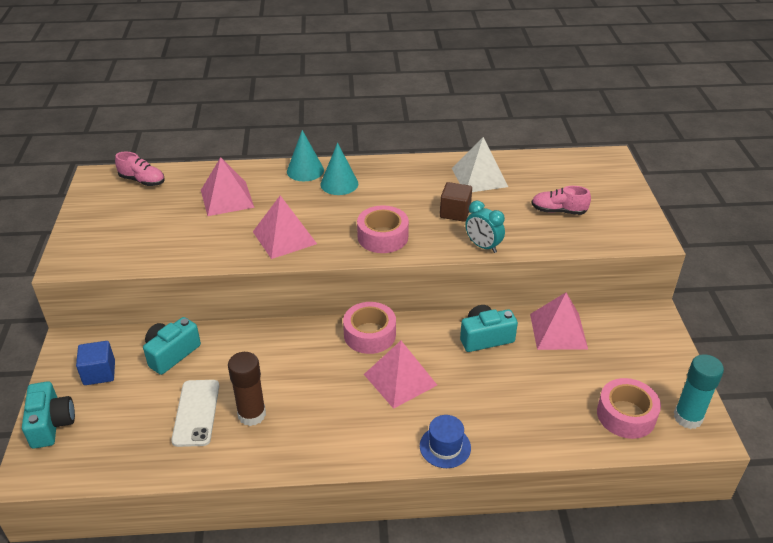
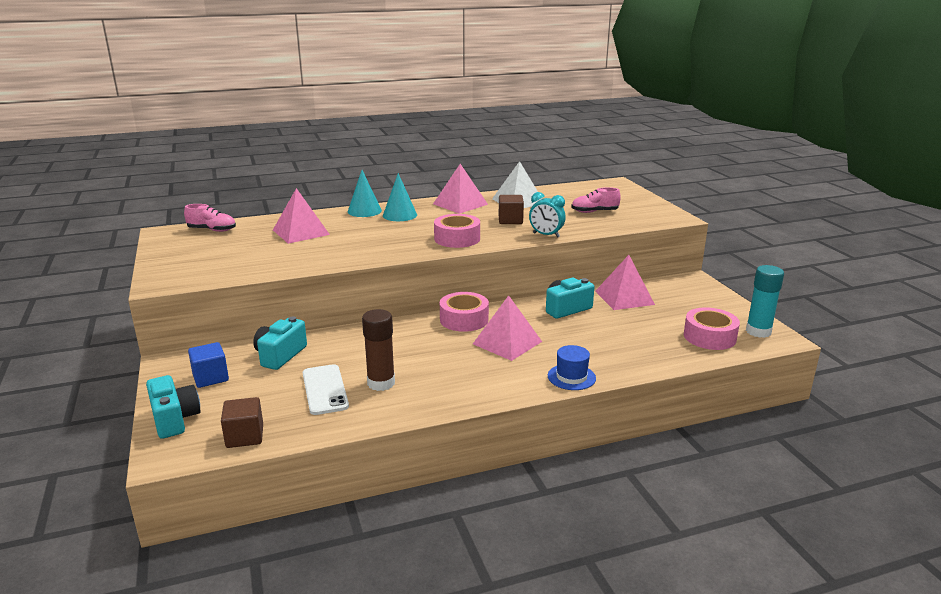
camera: 15 degrees left, 15 degrees down
(104, 462) = (245, 436): none -> brown cube
(284, 237) = (368, 248): pink pyramid -> pink pyramid (460, 204)

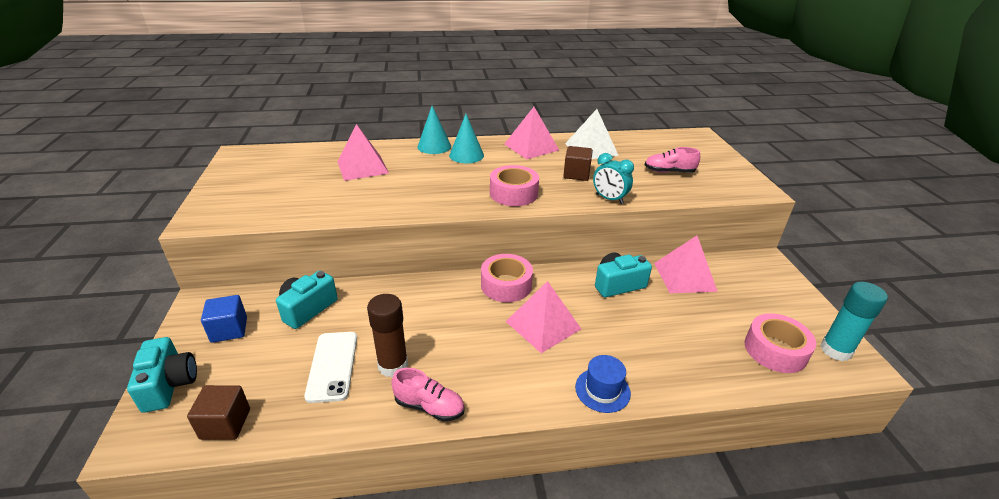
camera: 10 degrees right, 10 degrees up
(212, 230) = (282, 155): pink shoe -> pink shoe (429, 406)

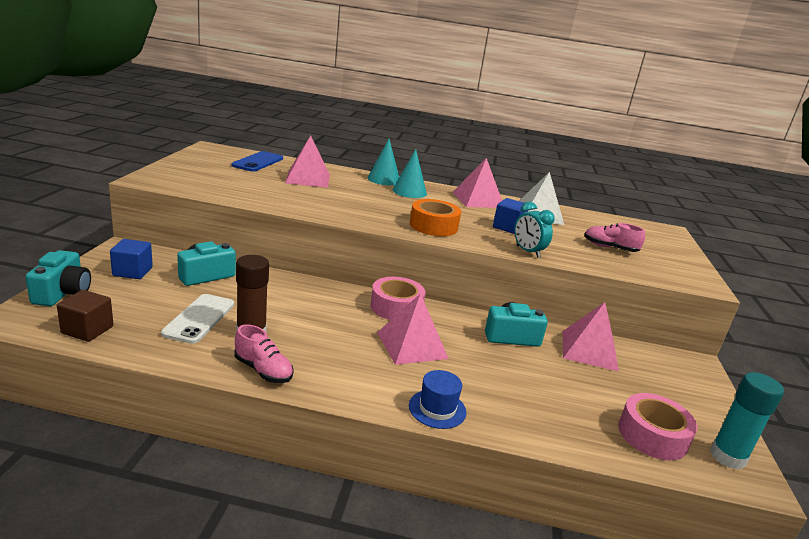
camera: 15 degrees right, 10 degrees down
(300, 159) = (258, 162): none -> blue phone
(513, 193) = (433, 226): pink tape -> orange tape
(576, 174) = (508, 227): brown cube -> blue cube

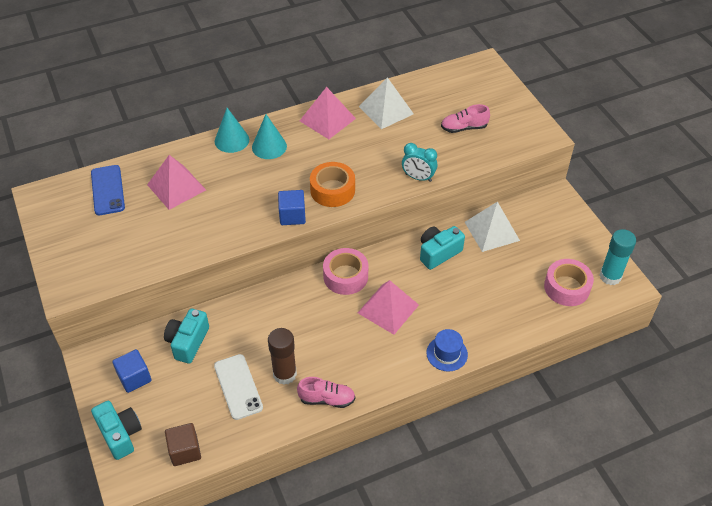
camera: 30 degrees left, 25 degrees up
(508, 227) = (381, 150): blue cube -> blue cube (292, 216)
(589, 350) = (492, 231): pink pyramid -> white pyramid

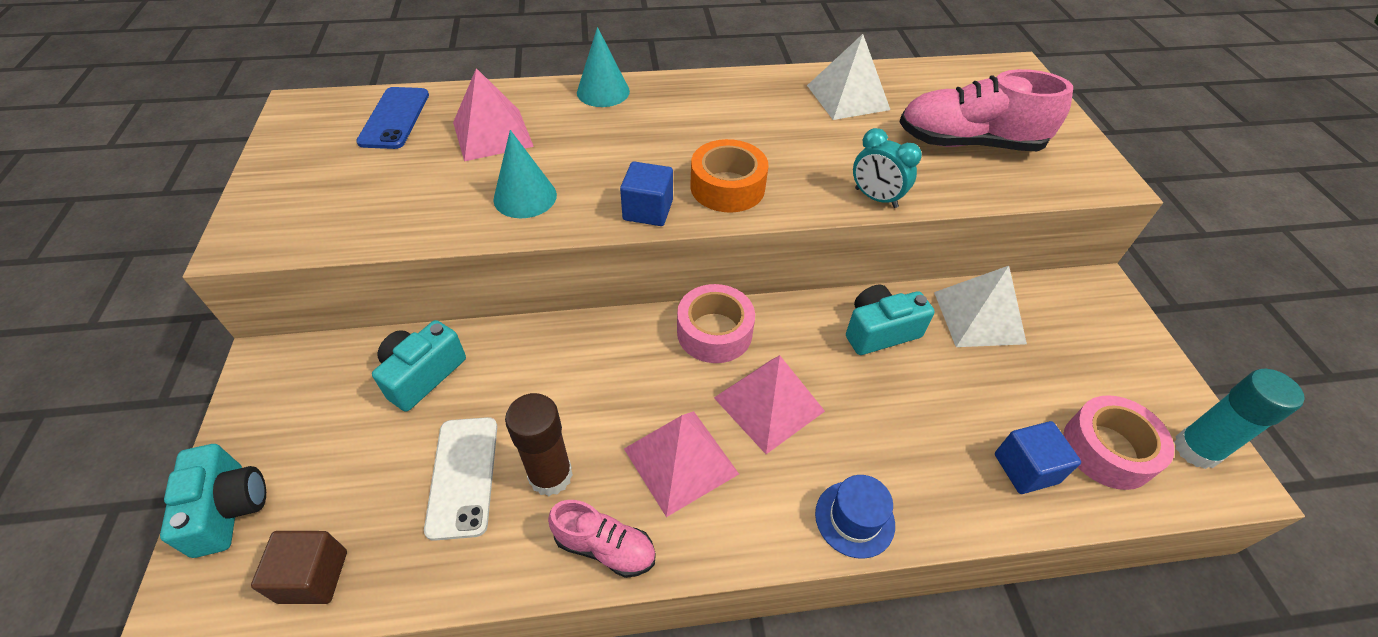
camera: 15 degrees right, 0 degrees up
(134, 378) = (310, 412): blue cube -> blue cube (1025, 468)
(269, 146) = (653, 110): turquoise cone -> turquoise cone (525, 197)
(327, 119) = (754, 92): pink pyramid -> pink pyramid (680, 461)
(464, 128) = (968, 143): pink shoe -> pink shoe, size x1.85

